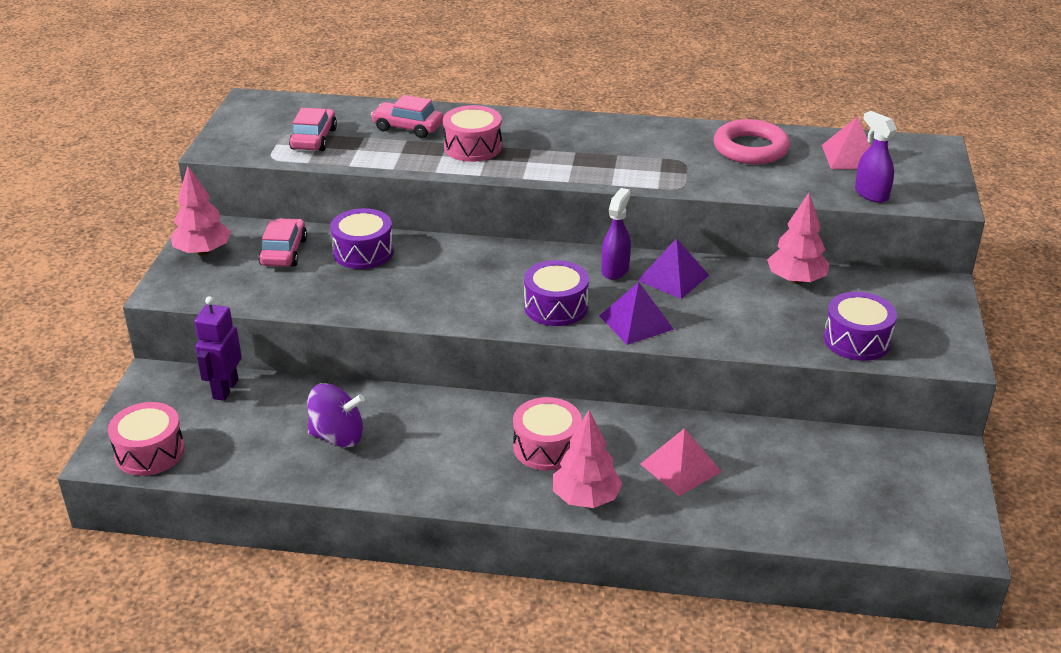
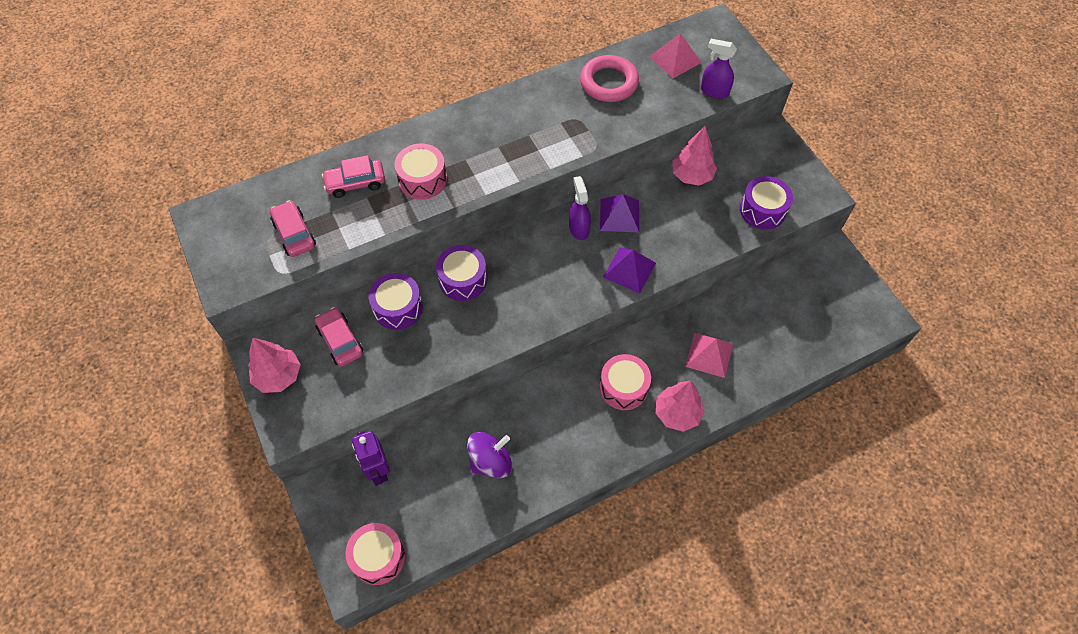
camera: 35 degrees left, 25 degrees up
(556, 307) = (570, 285): purple drum -> purple drum (463, 279)

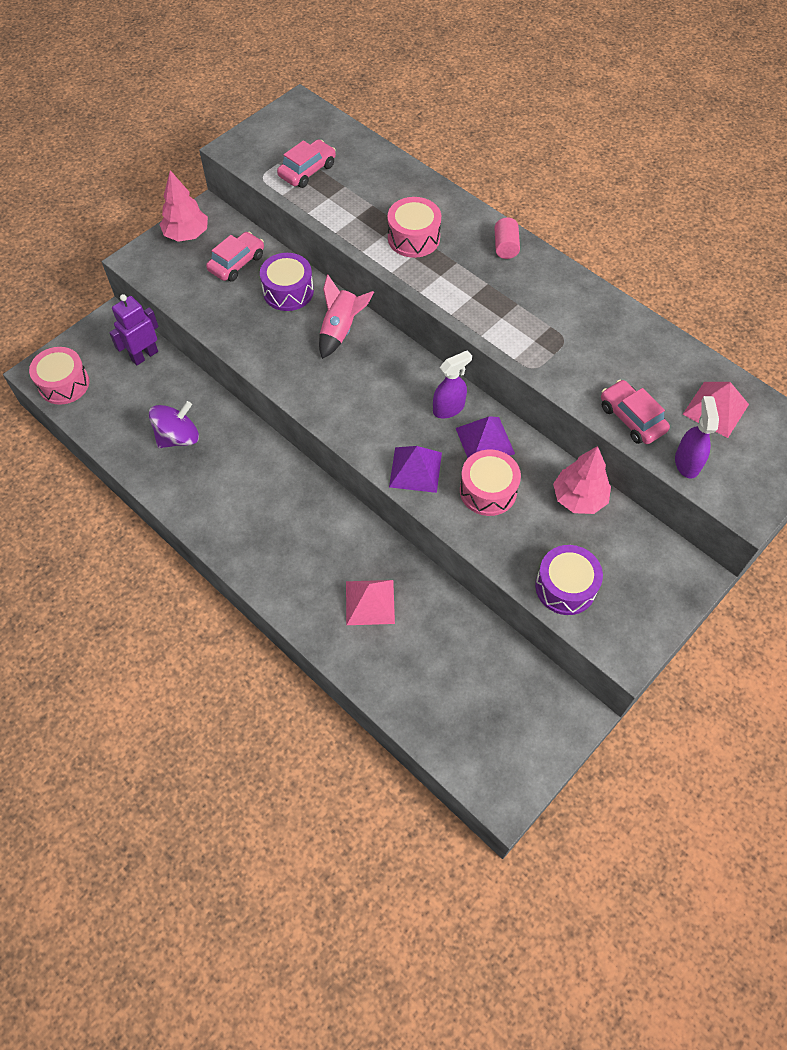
camera: 70 degrees right, 0 degrees up
(355, 183) = (385, 191): pink car -> pink car (631, 418)
(463, 279) = (340, 330): purple drum -> pink rocket
(465, 122) = (505, 247): none -> pink cylinder
(490, 461) = (178, 437): purple spinning top -> purple spinning top turned 75 degrees counterclockwise
(609, 83) = (636, 354): pink ring -> none
(623, 387) = (298, 528): pink drum -> pink drum (488, 490)
(677, 413) = (285, 587): pink tree -> none

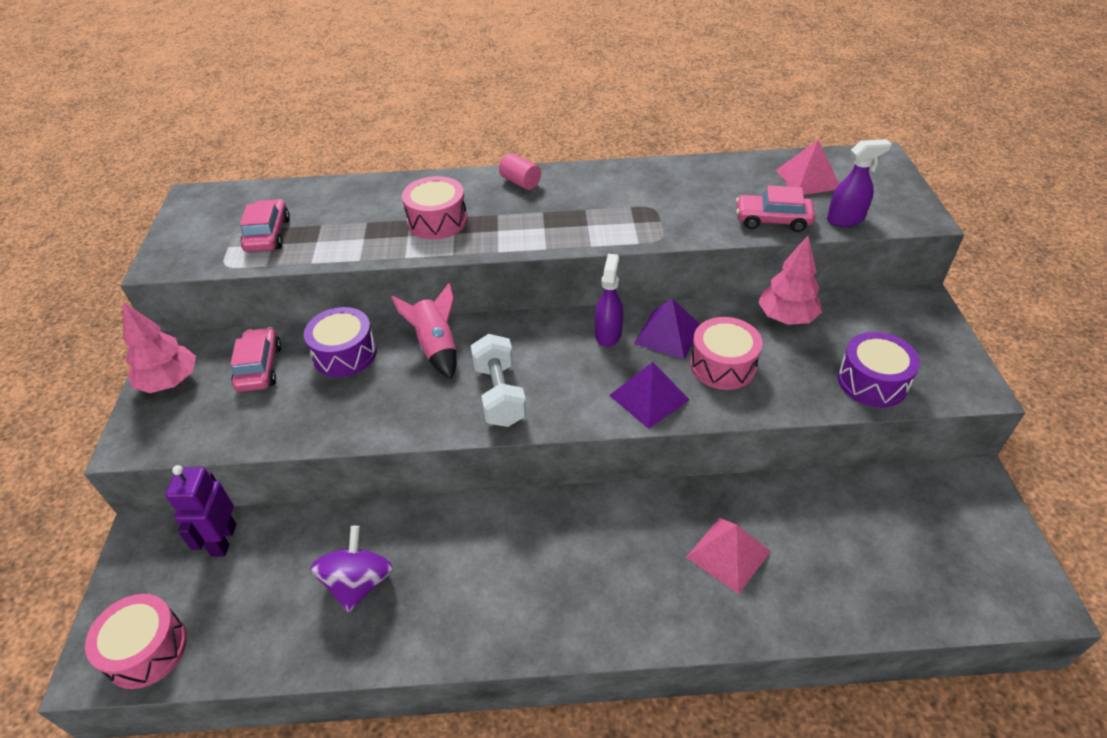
camera: 45 degrees left, 15 degrees down
(337, 392) = (500, 394): none -> white dumbbell
(687, 462) = (846, 219): purple spray bottle -> purple spray bottle turned 120 degrees clockwise

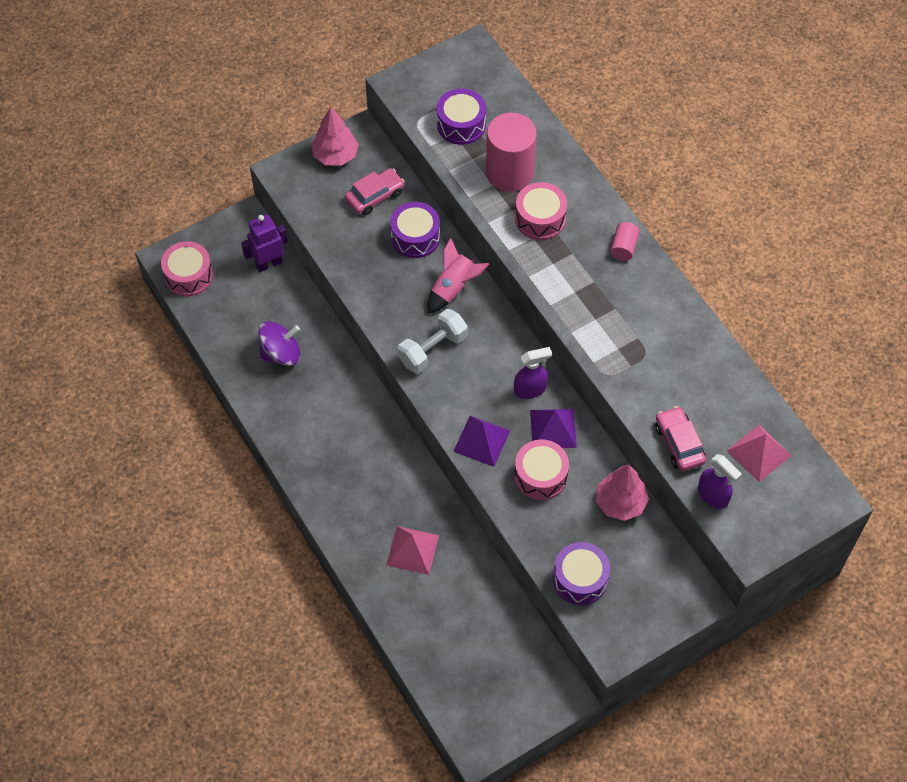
camera: 60 degrees right, 15 degrees up
(268, 235) = (461, 124): pink car -> purple drum
(362, 222) = (509, 172): none -> pink cylinder

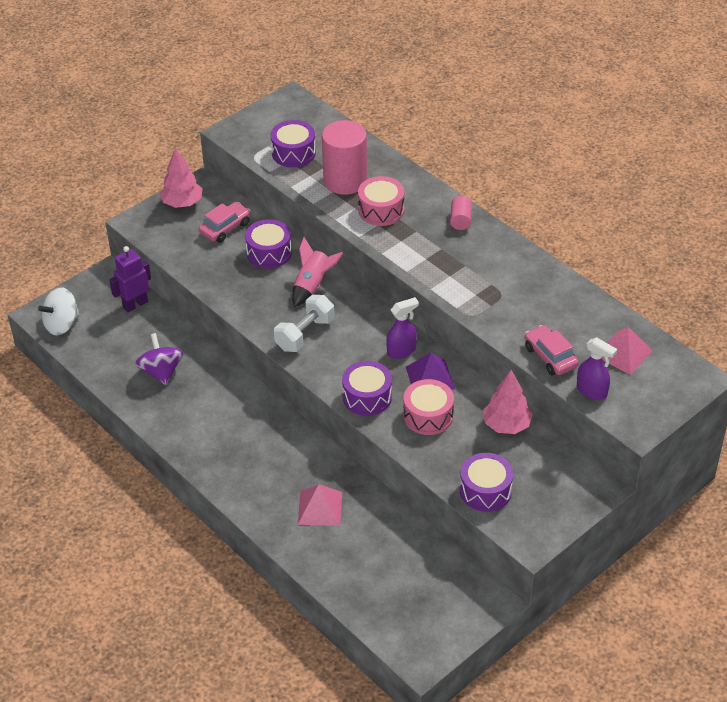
camera: 10 degrees left, 15 degrees down
(189, 276) = (62, 324): pink drum -> white spinning top
(281, 353) = (161, 372): purple spinning top -> purple spinning top turned 75 degrees counterclockwise
(482, 441) = (367, 397): purple pyramid -> purple drum

